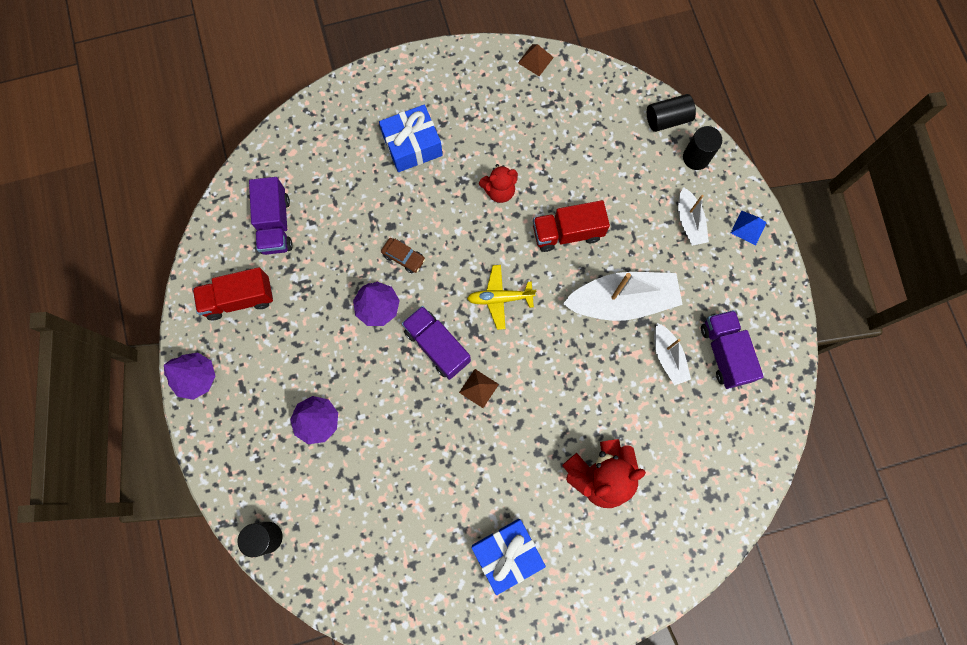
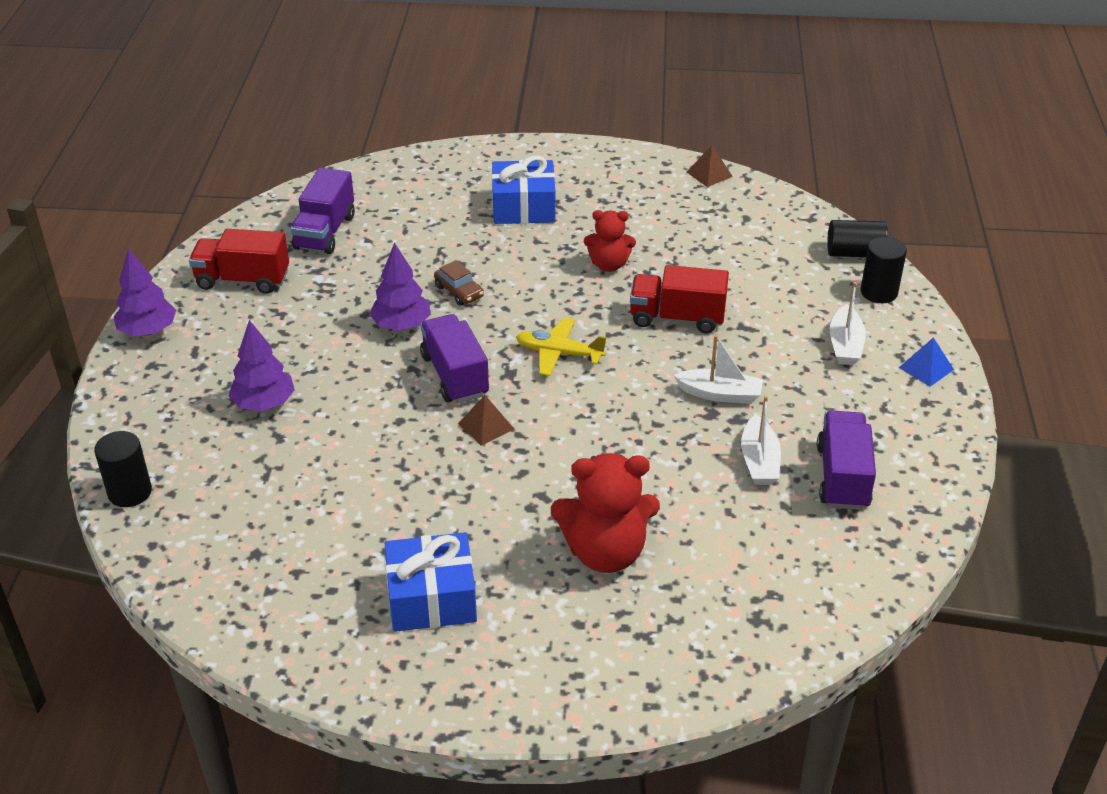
camera: 20 degrees right, 35 degrees down
(622, 301) = (719, 394): white boat -> white boat, size x0.54

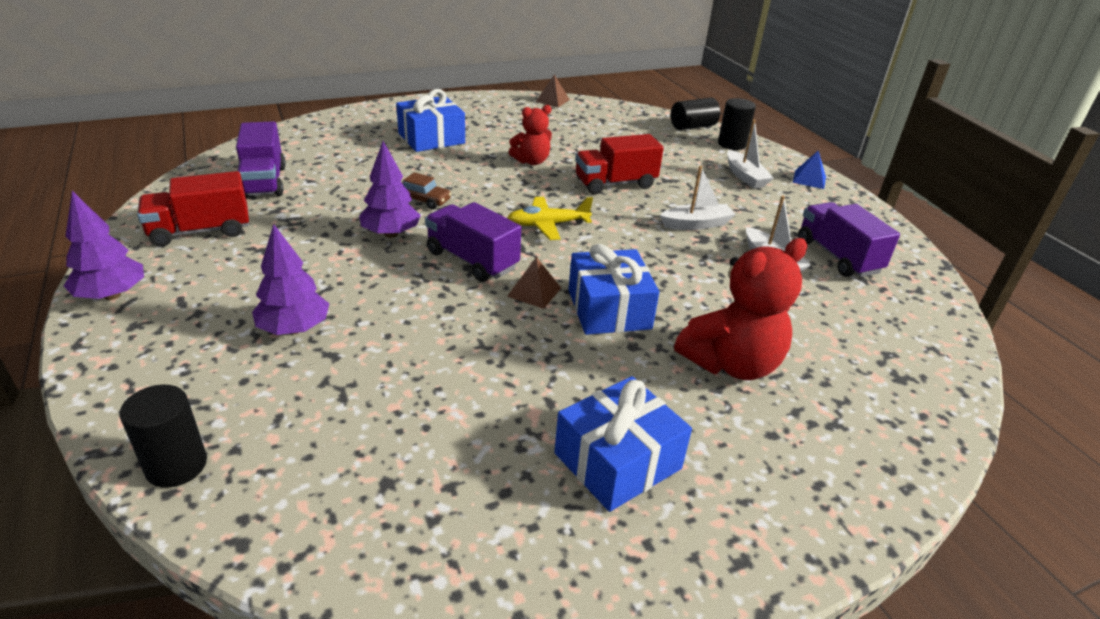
camera: 30 degrees left, 5 degrees down
(540, 464) = (609, 309): none -> blue gift

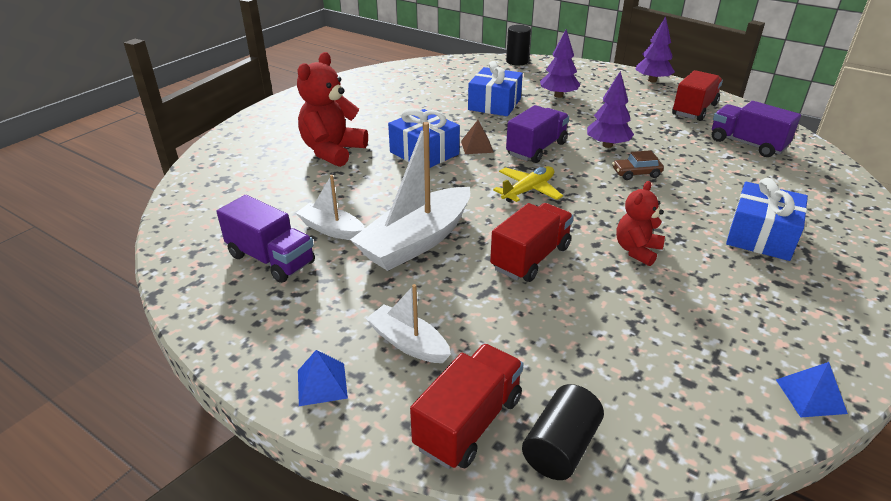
camera: 150 degrees right, 0 degrees up
(472, 260) = (536, 149): purple truck -> purple truck turned 60 degrees counterclockwise
(552, 100) = (810, 396): brown pyramid -> blue pyramid
(617, 461) = (366, 104): blue gift -> blue gift (494, 104)
(696, 224) = (417, 241): white boat -> white boat, size x1.84
(731, 144) = (469, 422): black cylinder -> red truck

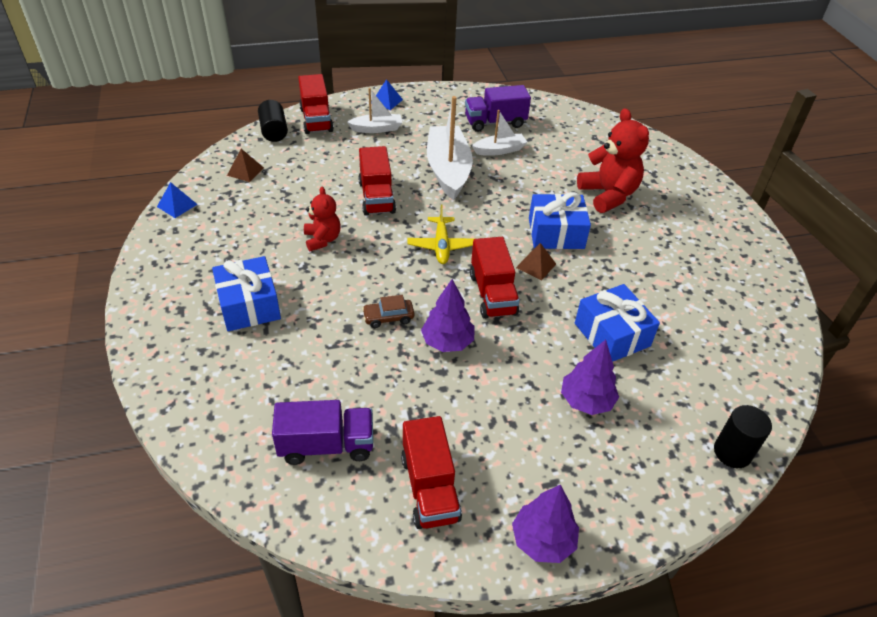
camera: 130 degrees right, 10 degrees up
(536, 149) = (492, 294): purple truck -> red truck
(636, 173) = (388, 317): brown car -> brown car turned 135 degrees counterclockwise
(668, 392) = (245, 171): none -> brown pyramid

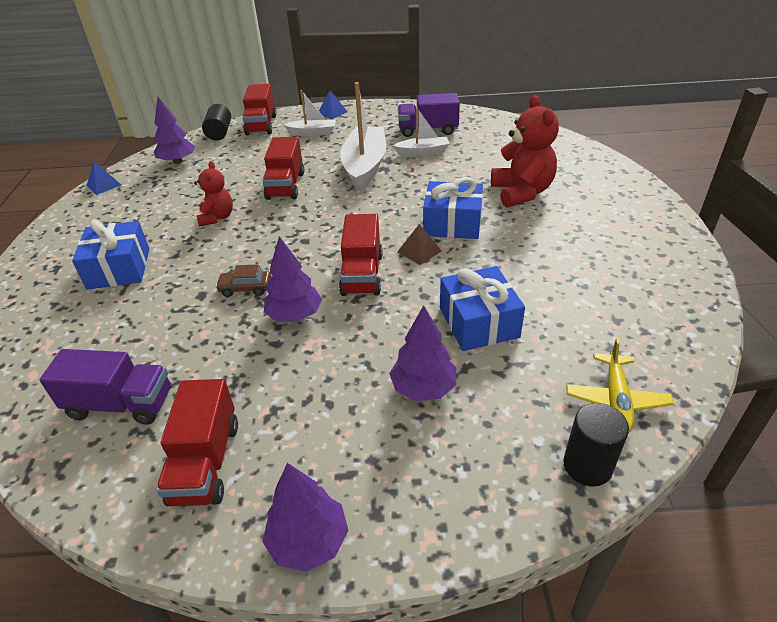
camera: 15 degrees right, 5 degrees down
(245, 171) = (177, 161): brown pyramid -> purple tree
(441, 246) = (329, 228): yellow plane -> yellow plane (616, 399)

